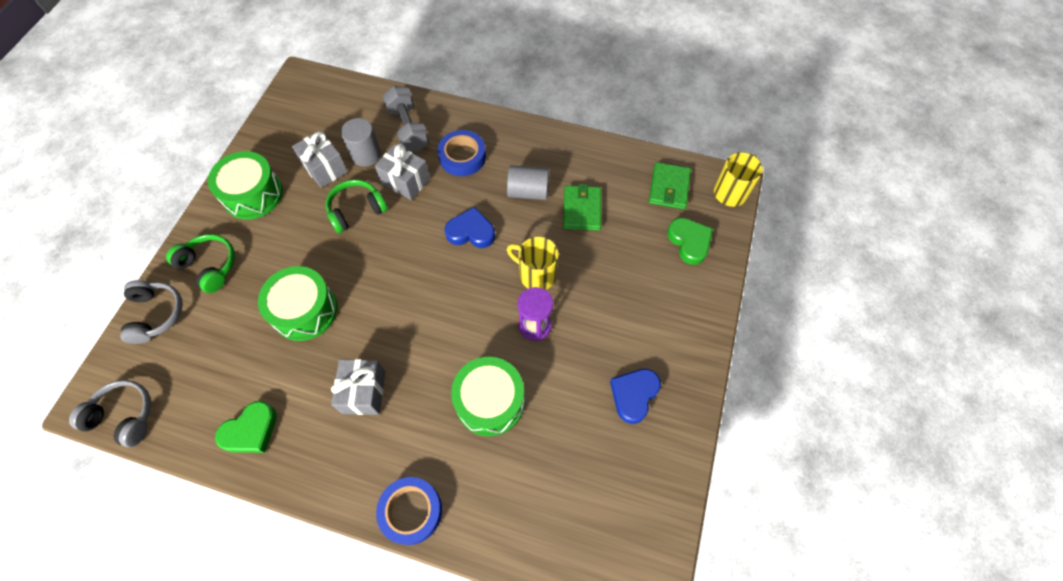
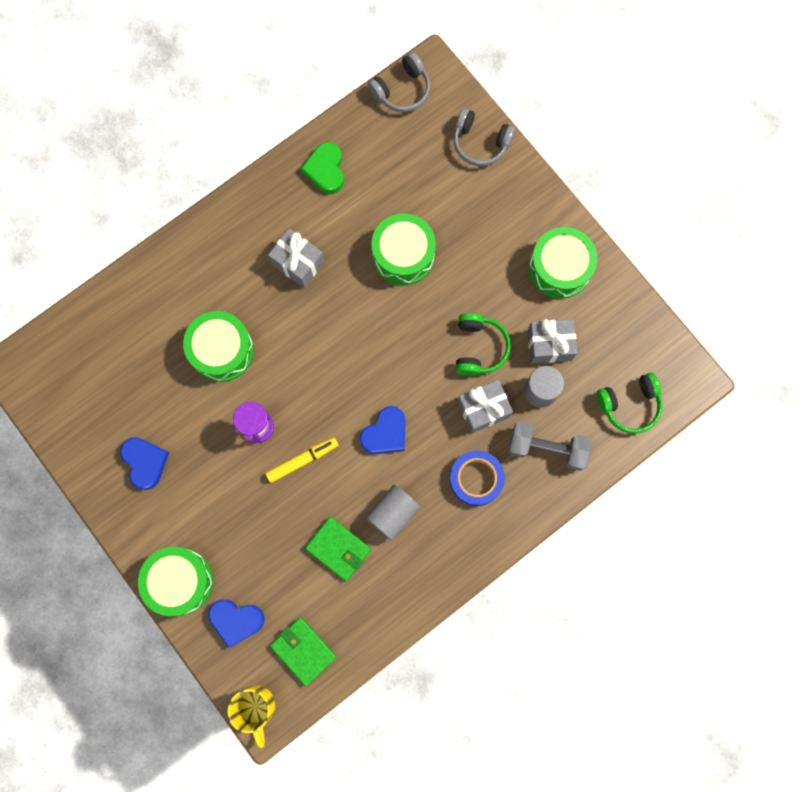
camera: 125 degrees right, 15 degrees up
(210, 266) = (502, 201): green headphones -> green headphones (629, 405)
(411, 511) = (185, 248): blue tape -> none
(536, 275) = (302, 460): yellow mug -> yellow marker
(689, 242) = (236, 620): green heart -> blue heart
(698, 300) = (180, 581): none -> green drum

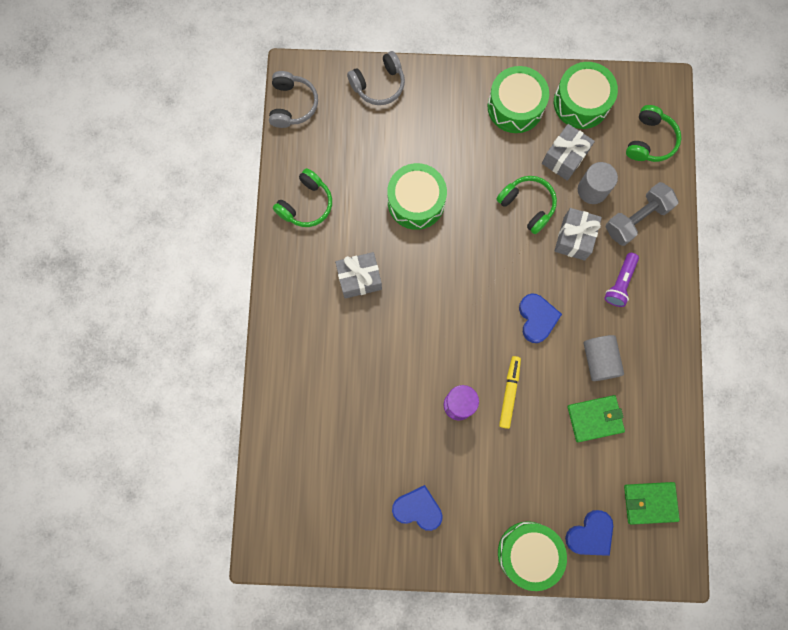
camera: 50 degrees left, 0 degrees up
(222, 350) = (379, 385): green drum -> green drum (581, 102)
(256, 707) = (665, 570): yellow mug -> none
(325, 170) = (306, 204): green heart -> green headphones
(476, 479) = (620, 283): blue tape -> purple flashlight

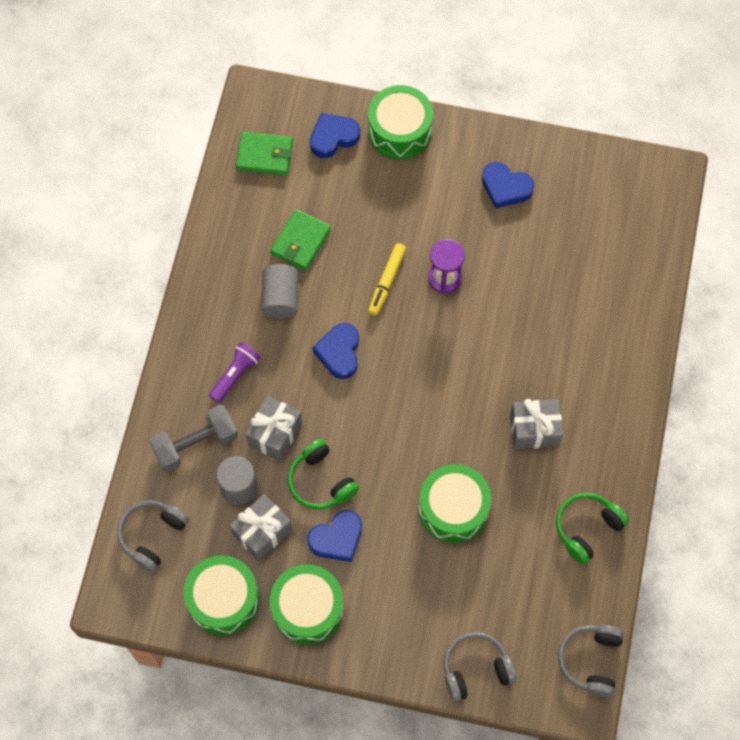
camera: 170 degrees left, 10 degrees down
(504, 163) = (337, 538): none -> blue heart
(595, 418) = (300, 241): green wallet -> green wallet turned 60 degrees counterclockwise
(649, 140) = (152, 536): green headphones -> grey headphones

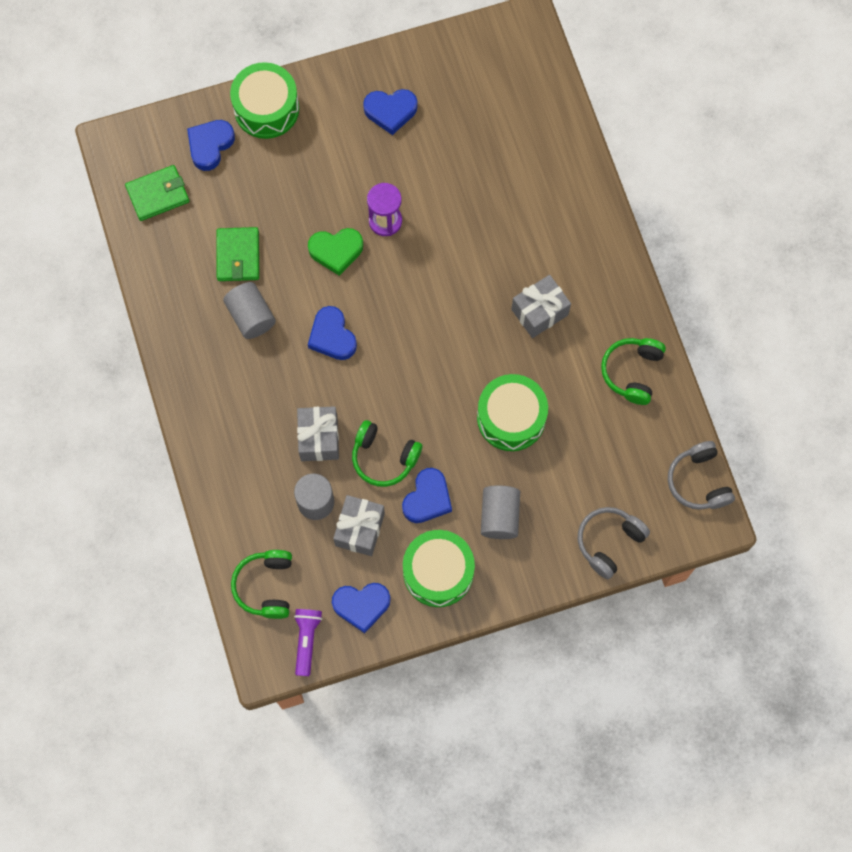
camera: 30 degrees left, 5 degrees up
(152, 536) = (266, 586): grey headphones -> green headphones
(196, 444) = (255, 486): grey dumbbell -> none
(223, 599) = (361, 605): green drum -> blue heart
(235, 375) = (252, 406): purple flashlight -> purple flashlight (306, 640)
(386, 281) = (336, 251): yellow marker -> green heart
(391, 590) = (499, 516): none -> grey cylinder

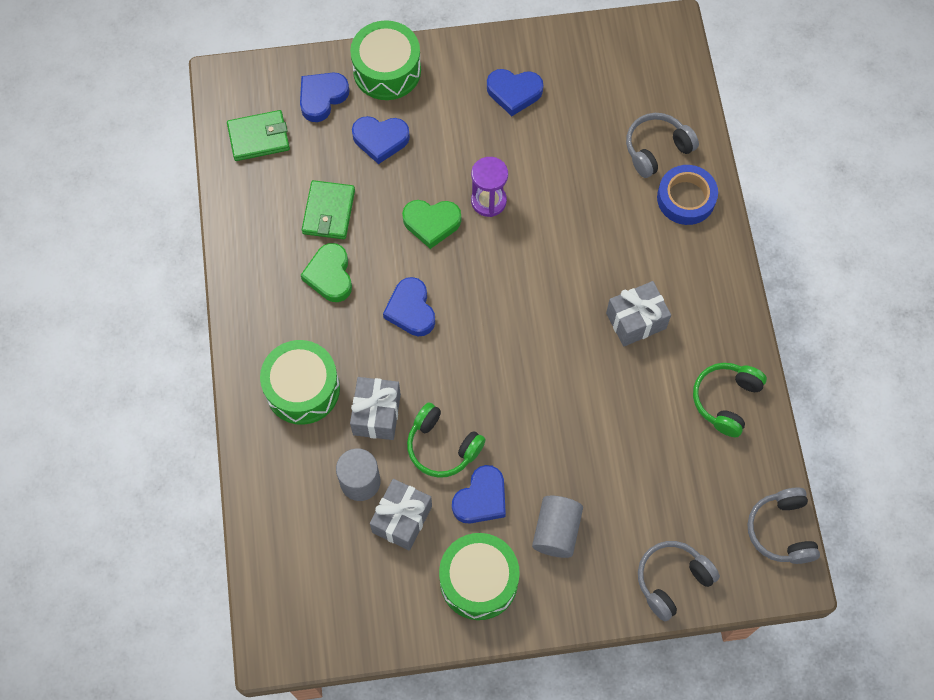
camera: 10 degrees right, 5 degrees down
(251, 316) = (330, 275): grey cylinder -> green heart
(266, 586) = (289, 563): green headphones -> none
(306, 640) = (321, 630): purple flashlight -> none
(361, 605) = (388, 603): blue heart -> blue heart (380, 140)
(511, 418) = (586, 427): green drum -> green drum (302, 389)
(533, 145) = (657, 149): none -> grey headphones
(567, 188) = (686, 198): none -> blue tape

